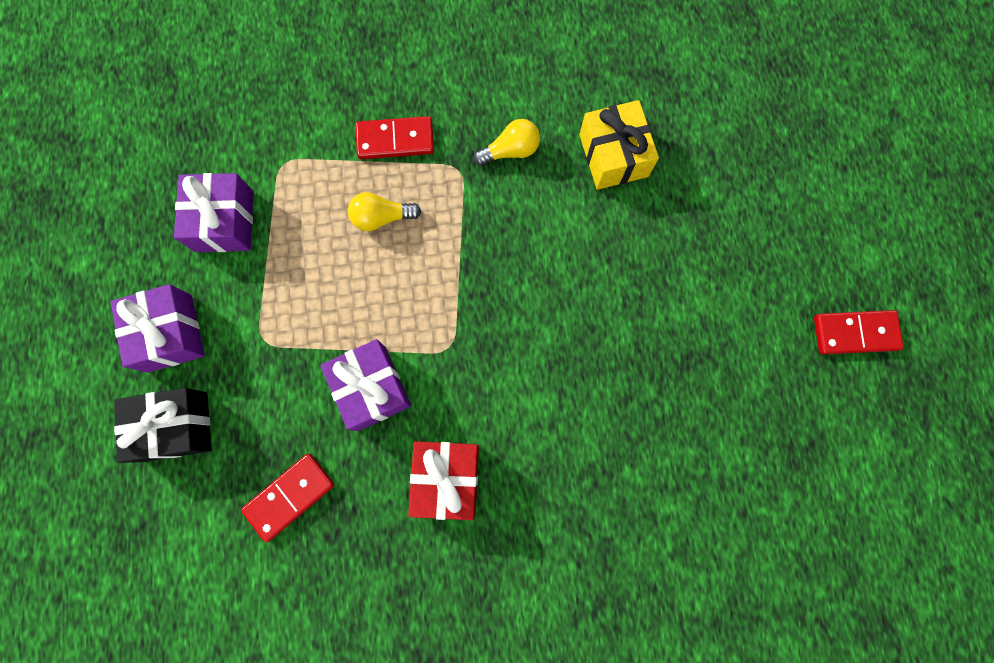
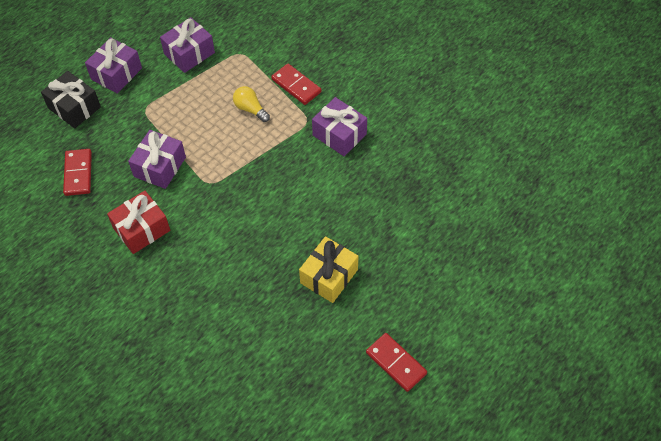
camera: 50 degrees right, 20 degrees down
(290, 497) = (78, 173): red domino -> red domino turned 75 degrees clockwise
(510, 151) = (339, 134): yellow light bulb -> purple gift
(613, 155) = (383, 179): yellow gift -> yellow gift (329, 276)

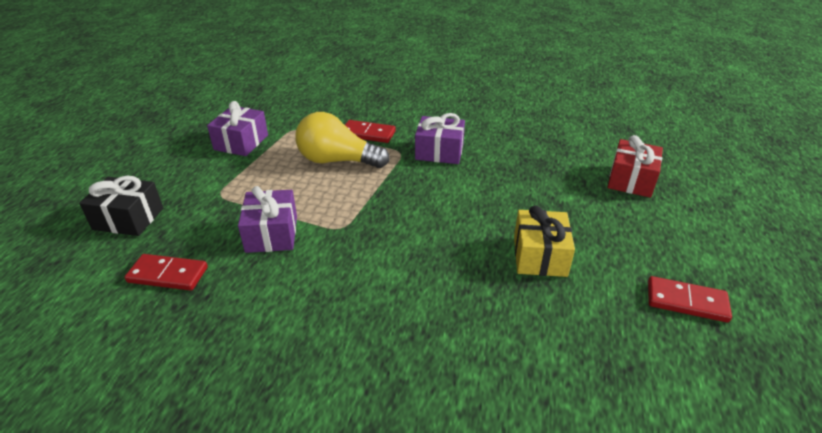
camera: 30 degrees left, 20 degrees down
(78, 173) = (168, 275): red domino -> red domino turned 45 degrees counterclockwise
(116, 73) = (167, 178): purple gift -> none
(141, 229) = (290, 297): red gift -> red gift (631, 180)
(250, 109) = (337, 161): yellow light bulb -> yellow light bulb, size x1.91

